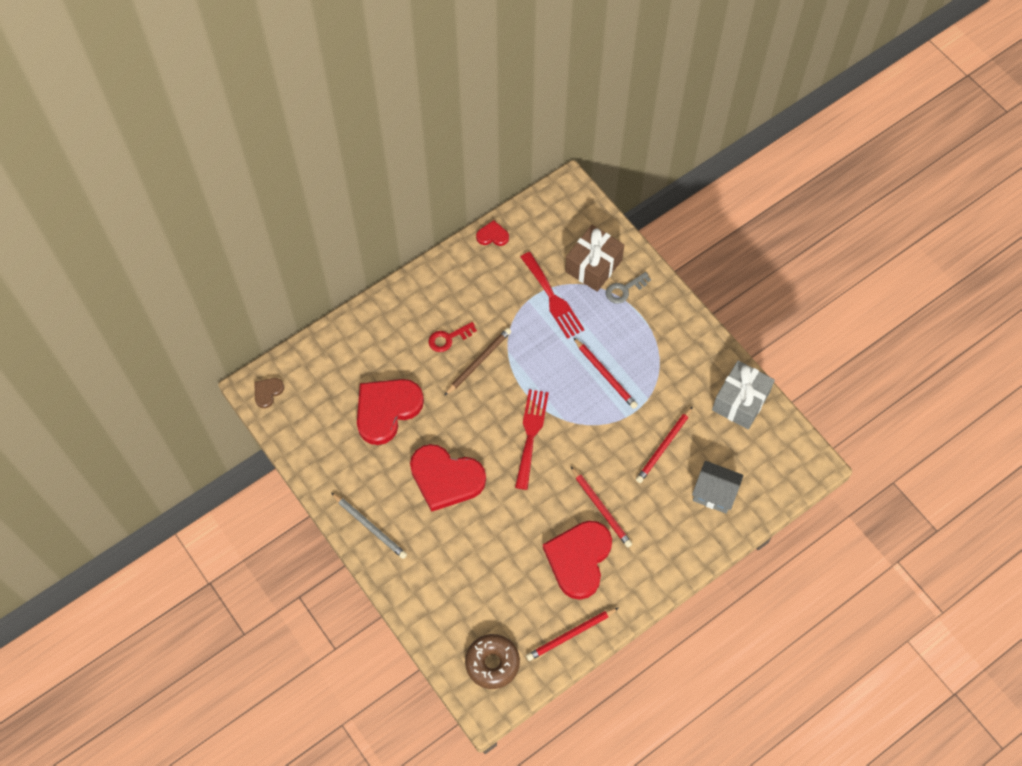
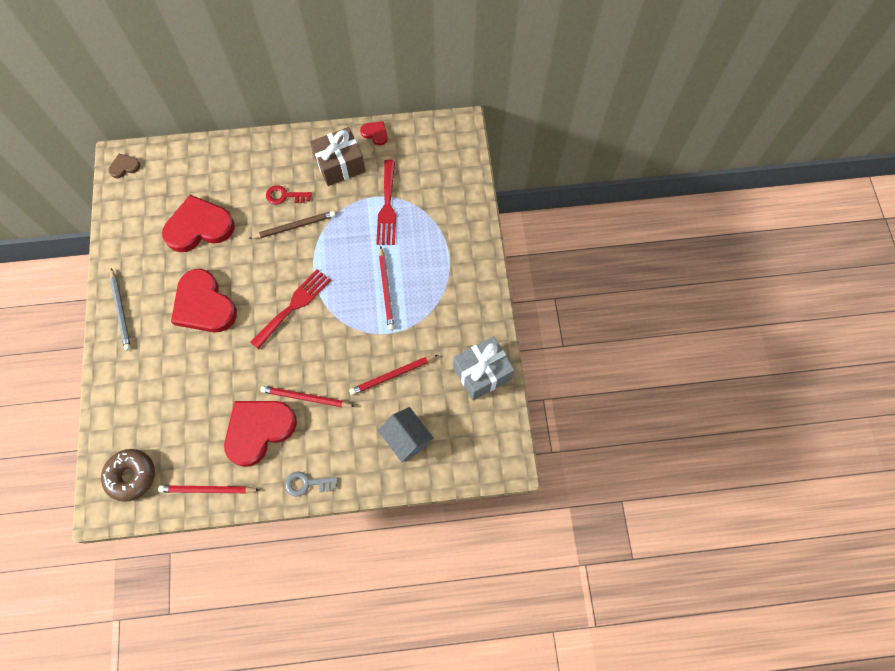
camera: 30 degrees right, 5 degrees up
(593, 266) = (438, 197): brown gift -> brown gift (340, 165)
(601, 508) = (306, 398): red pencil -> red pencil turned 105 degrees clockwise
(624, 289) = (449, 229): grey key -> grey key (307, 484)

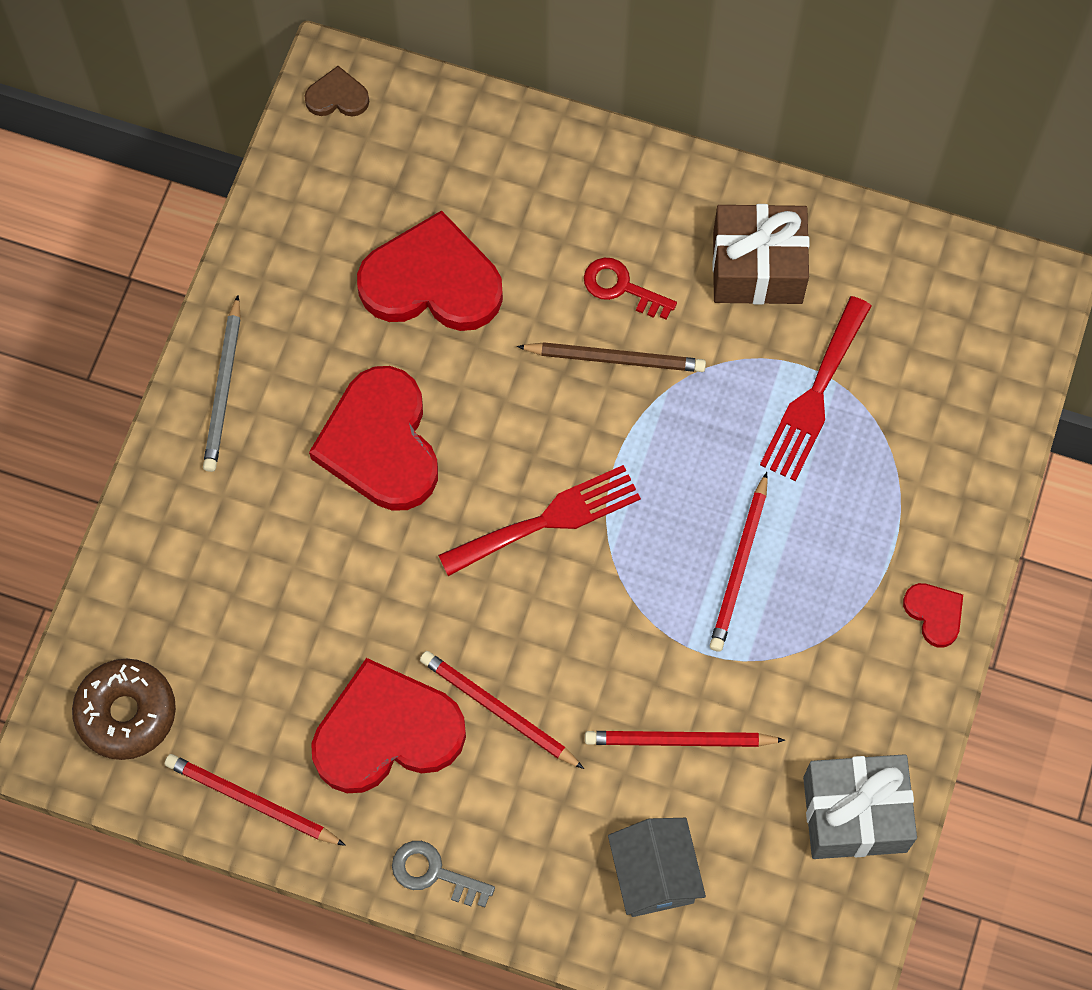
camera: 25 degrees right, 0 degrees up
(375, 133) = (856, 230): red heart -> red heart (934, 614)

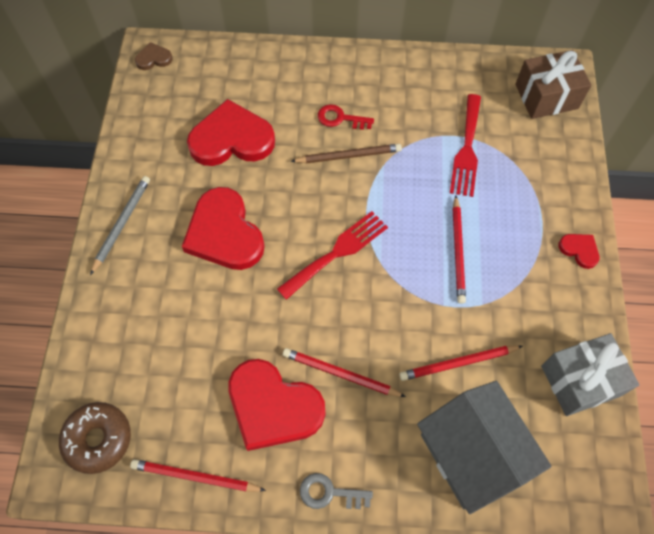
camera: 15 degrees left, 5 degrees down
(224, 388) = (121, 224): grey pencil -> grey pencil turned 150 degrees counterclockwise
(386, 732) = (273, 406): red heart -> red heart turned 120 degrees counterclockwise
(654, 875) = (472, 454): grey house -> grey house, size x1.68
(757, 268) = (412, 92): brown gift -> brown gift (546, 96)

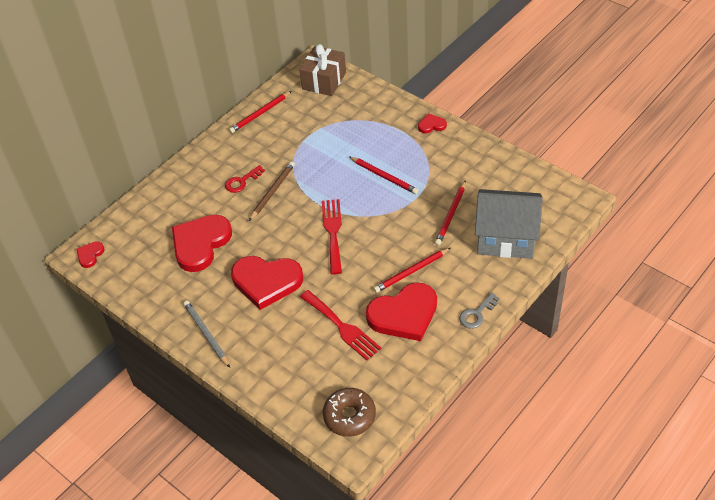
camera: 50 degrees left, 15 degrees down
(153, 58) = (90, 255): brown heart -> red heart
(195, 477) = (415, 375): red pencil -> red pencil (260, 114)
(467, 149) = (323, 135): red fork -> red fork (342, 327)
(580, 381) = (504, 169): grey gift -> none

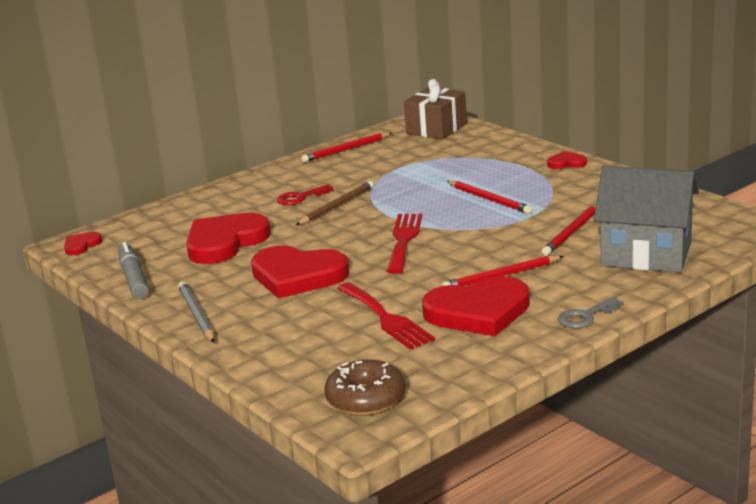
camera: 10 degrees right, 25 degrees down
(145, 294) = (134, 279): none -> grey marker

